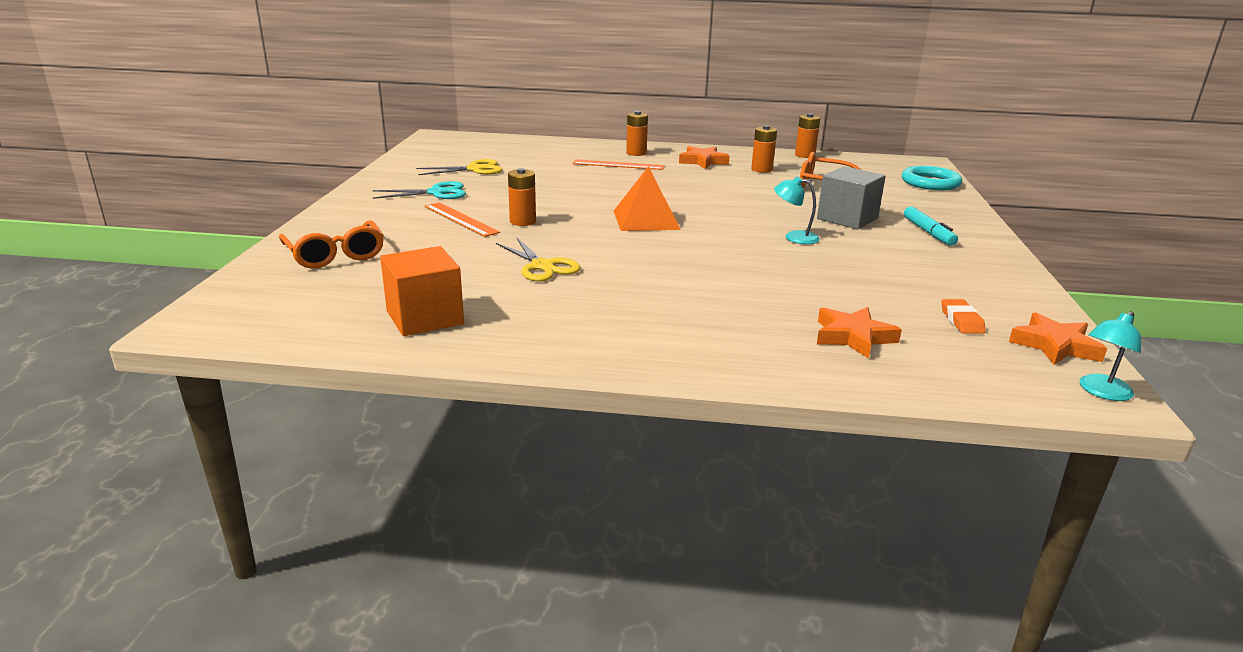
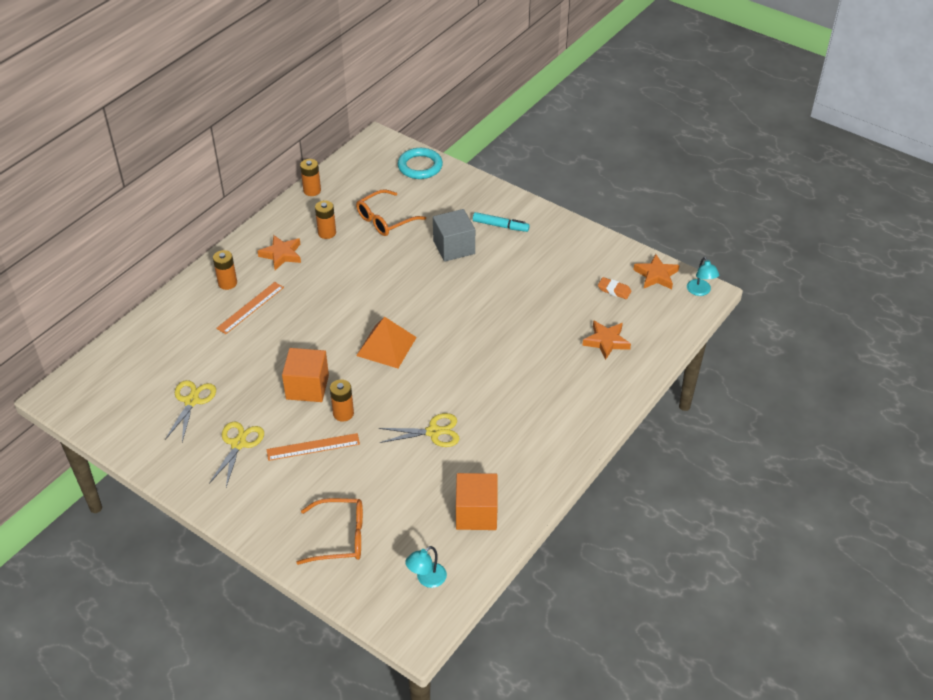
camera: 60 degrees left, 20 degrees up
(436, 193) = (238, 444): turquoise scissors -> yellow scissors
(542, 201) = (307, 387): none -> orange cube
(794, 237) = (467, 290): turquoise lamp -> turquoise lamp (426, 579)

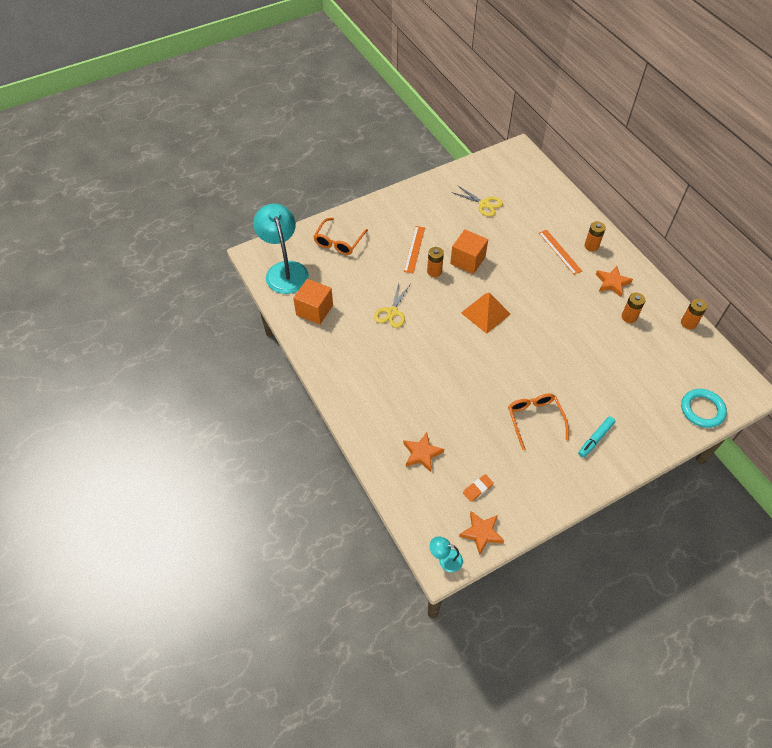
camera: 115 degrees right, 10 degrees up
(238, 444) = (436, 216): yellow scissors -> none
(385, 220) = (632, 359): orange glasses -> orange glasses (535, 420)
(426, 579) = (284, 270): turquoise lamp -> turquoise lamp, size x2.27
(454, 247) = (579, 394): grey cube -> none

